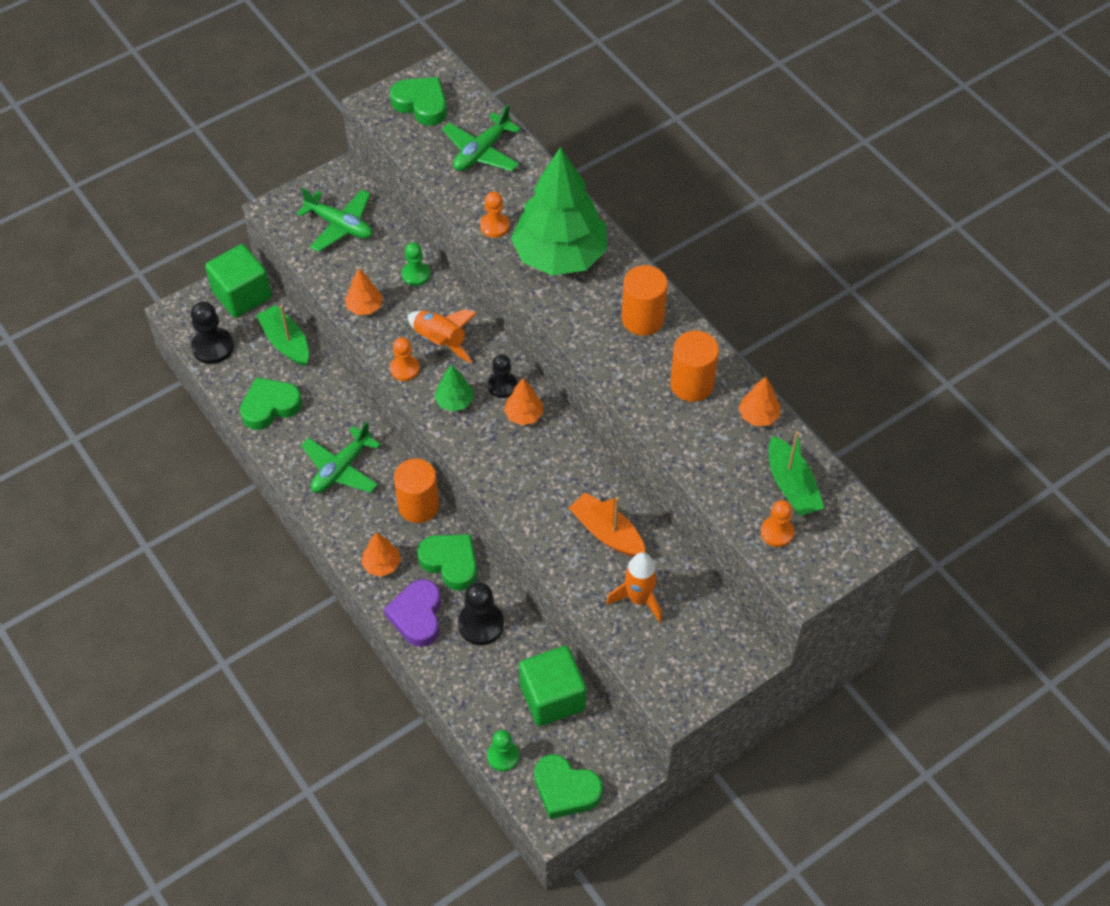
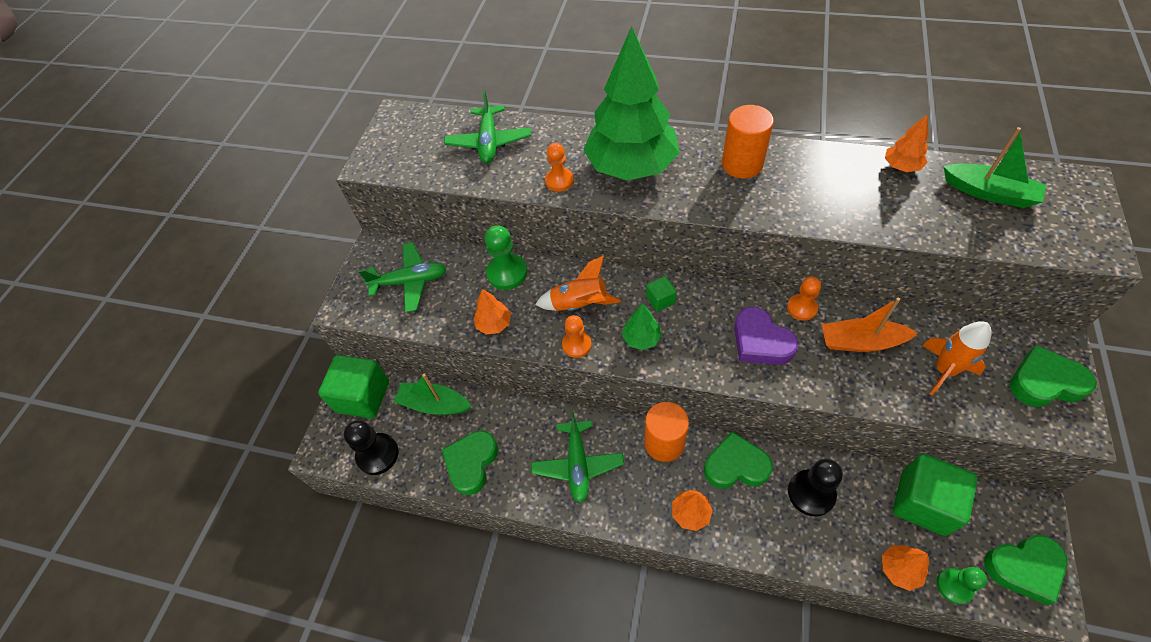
camera: 35 degrees left, 0 degrees up
(415, 274) = (507, 273): green pawn -> green pawn, size x1.50
(417, 616) = (762, 530): purple heart -> purple heart (760, 342)
(421, 104) = (406, 142): green heart -> green heart (1044, 382)
(502, 386) = (660, 300): black pawn -> green cube
(524, 415) = (700, 308): orange tree -> orange tree (899, 569)
(692, 384) = (833, 180): orange cylinder -> none
(777, 532) = (1030, 230): orange pawn -> orange pawn (802, 308)

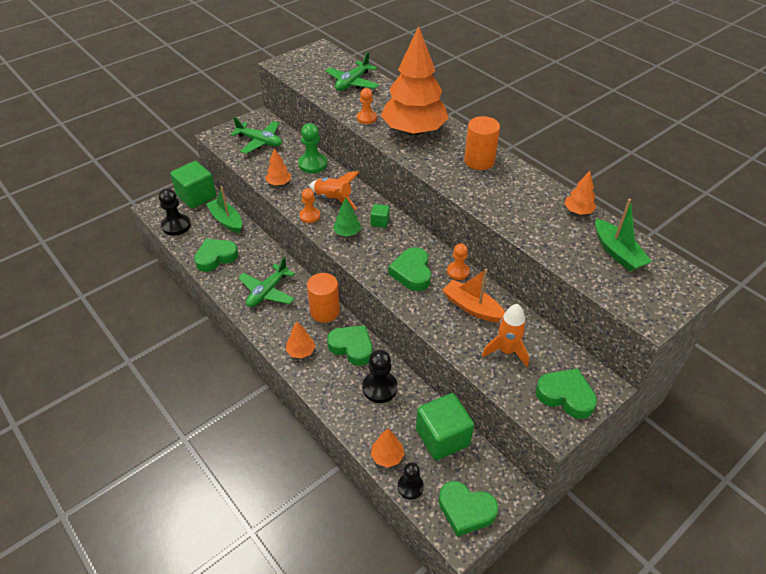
camera: 30 degrees right, 10 degrees down
(631, 166) = (414, 131): green tree -> orange tree
(760, 342) = (412, 272): purple heart -> green heart
(954, 586) = (410, 487): green pawn -> black pawn

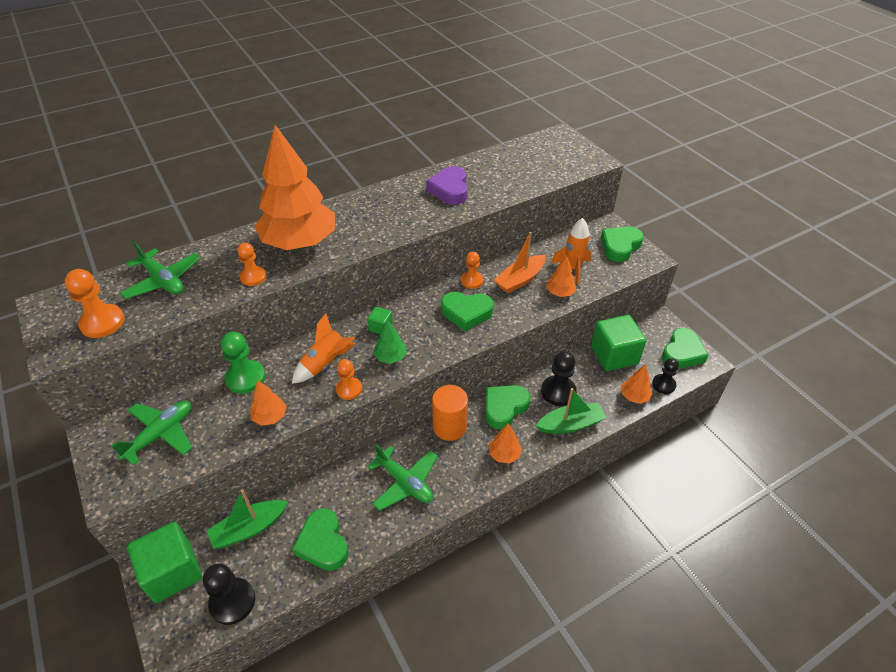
camera: 80 degrees left, 0 degrees up
(307, 72) = (102, 322): none -> orange pawn
(479, 161) = (375, 206): orange cylinder -> none
(527, 203) = (450, 190): none -> purple heart
(578, 211) = (468, 166): orange tree -> orange tree (560, 293)
(617, 252) = (524, 158): green boat -> green boat (570, 424)

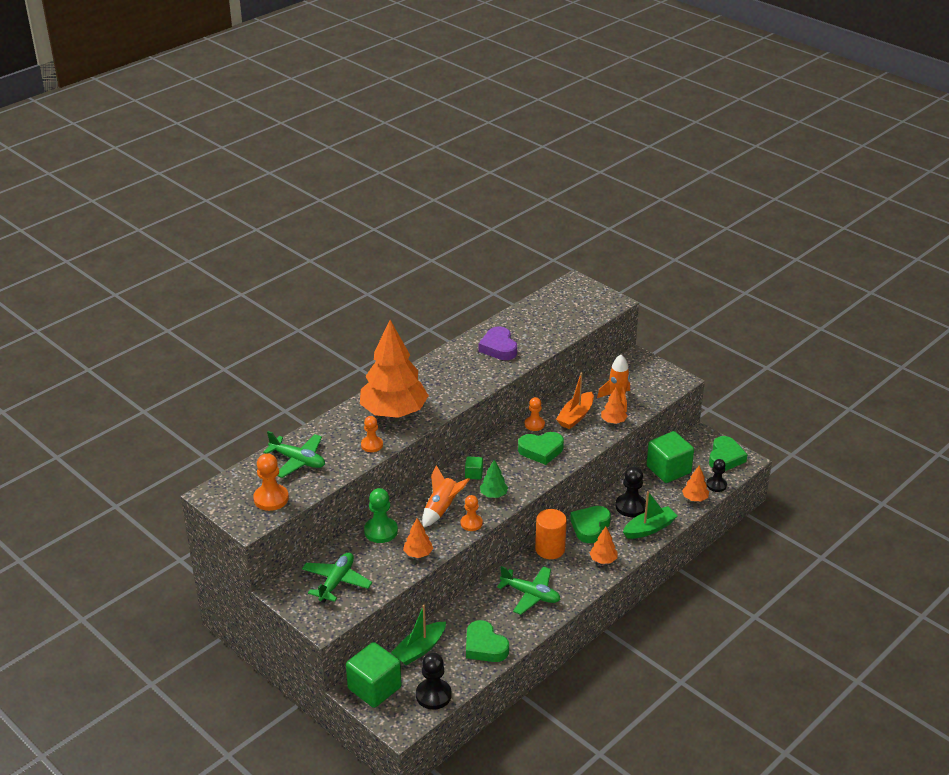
camera: 15 degrees left, 10 degrees down
(620, 246) = (651, 374): green heart -> none

